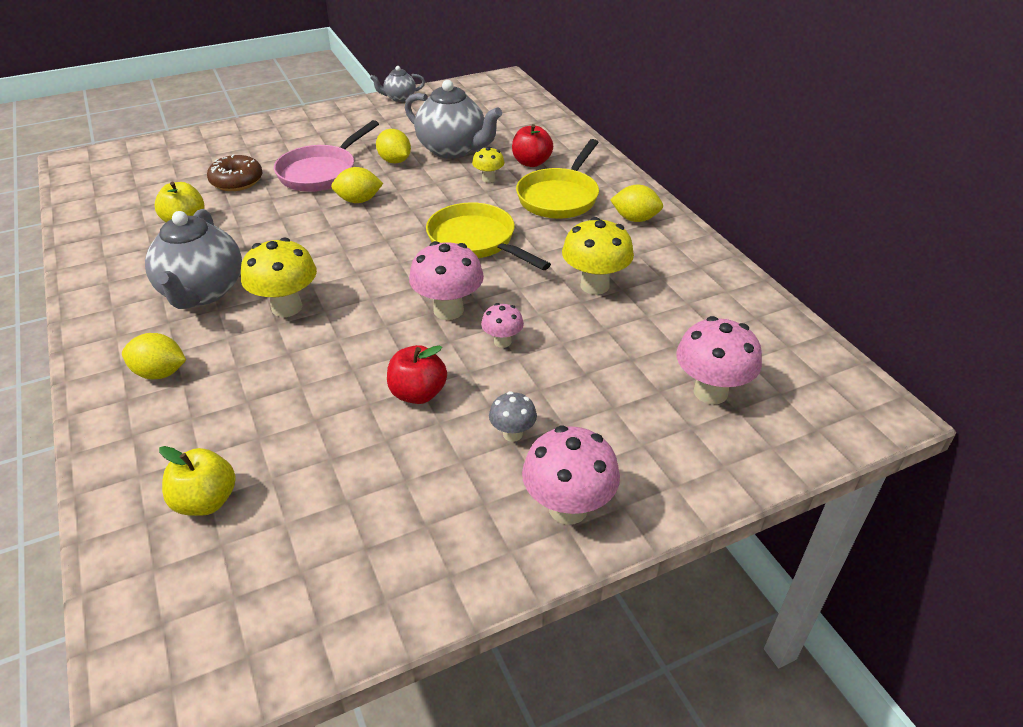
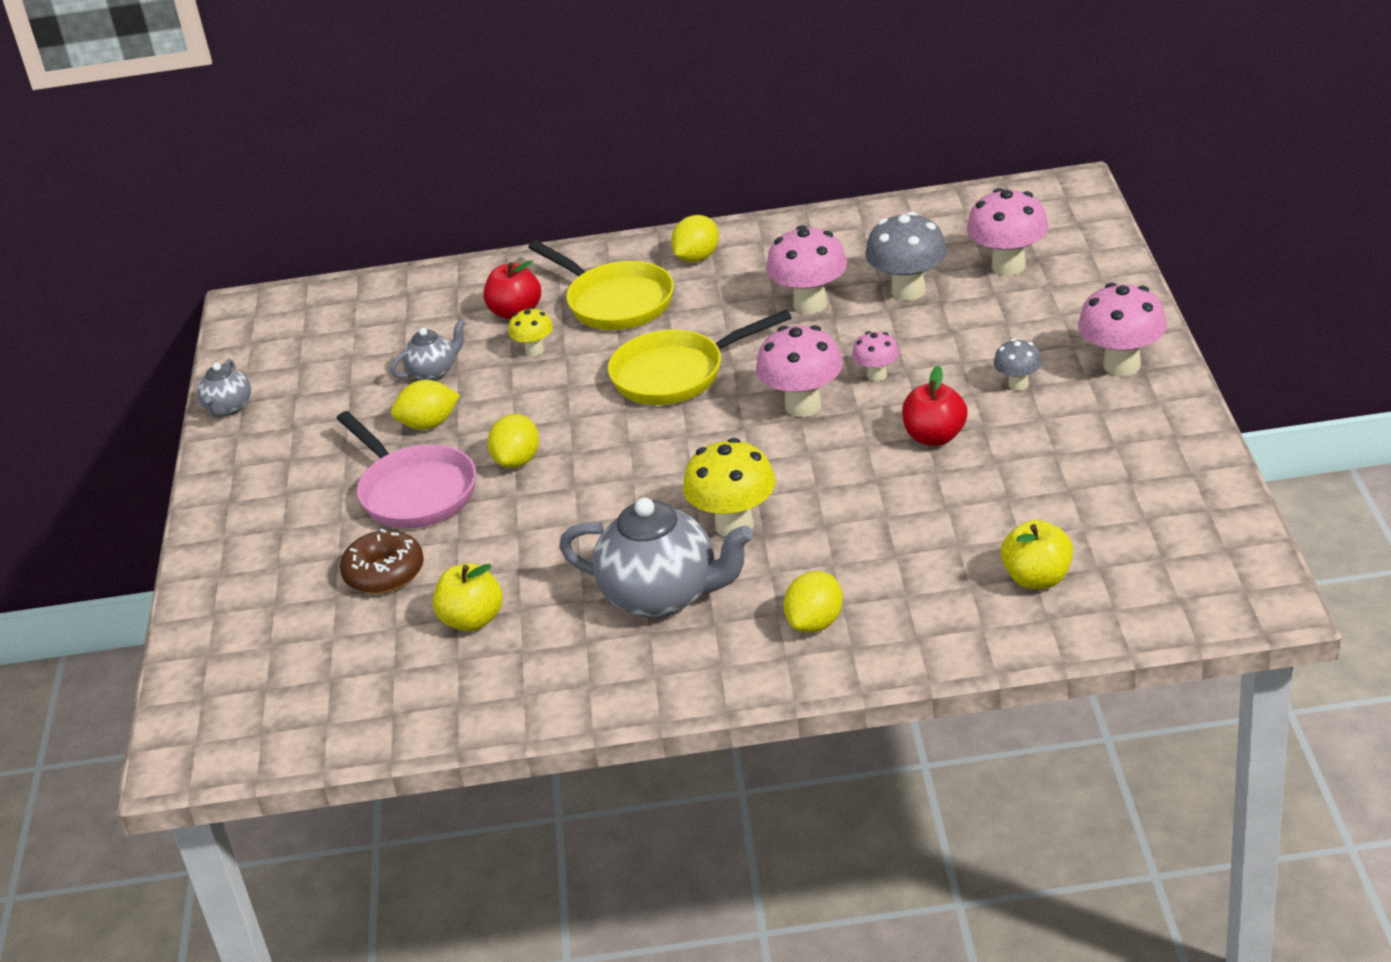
camera: 65 degrees left, 5 degrees down
(453, 150) = (433, 372): grey teapot -> grey teapot, size x0.51
(594, 285) = (810, 304): yellow mushroom -> pink mushroom
(638, 336) = (908, 291): none -> grey mushroom

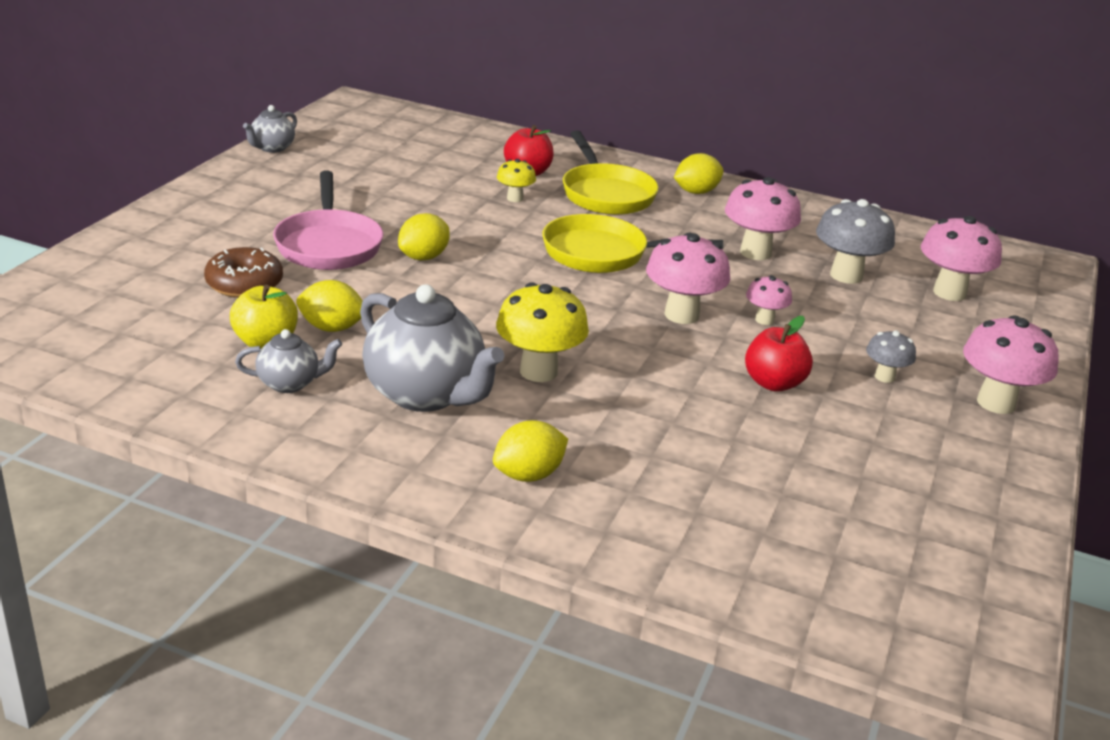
camera: 20 degrees right, 5 degrees down
(429, 424) = (389, 210): yellow lemon -> yellow lemon (332, 328)
(433, 372) = (430, 182): grey teapot -> grey teapot (290, 383)
(1037, 578) = (766, 536): yellow apple -> none

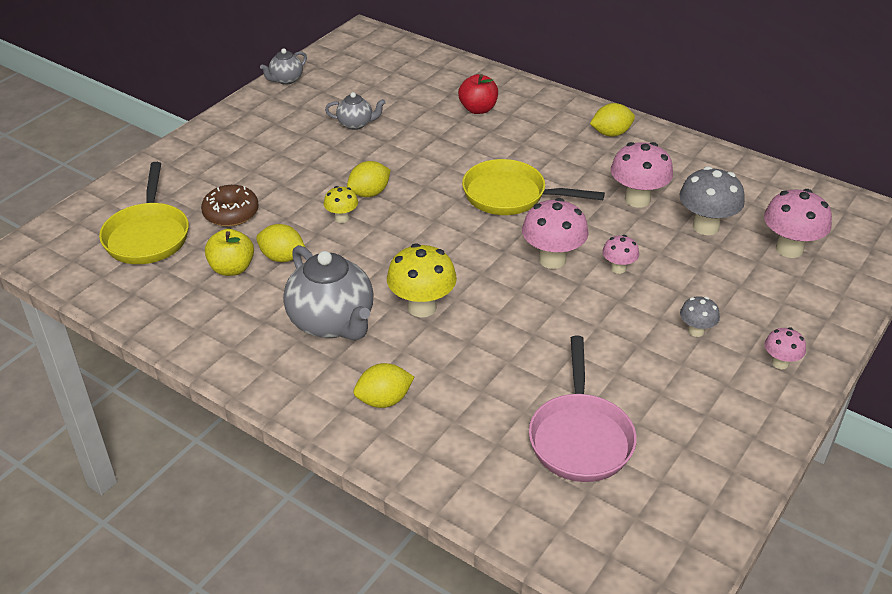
camera: 15 degrees right, 10 degrees up
(290, 383) = (239, 306): grey teapot -> grey teapot (356, 124)
(328, 245) = (302, 178): pink pan -> pink pan (580, 438)
(515, 198) = (459, 136): yellow mushroom -> yellow mushroom (342, 218)
(606, 194) = (534, 134): yellow pan -> yellow pan (148, 236)
(773, 383) = (601, 331): red apple -> none
(996, 403) = (780, 363): pink mushroom -> pink mushroom, size x0.55

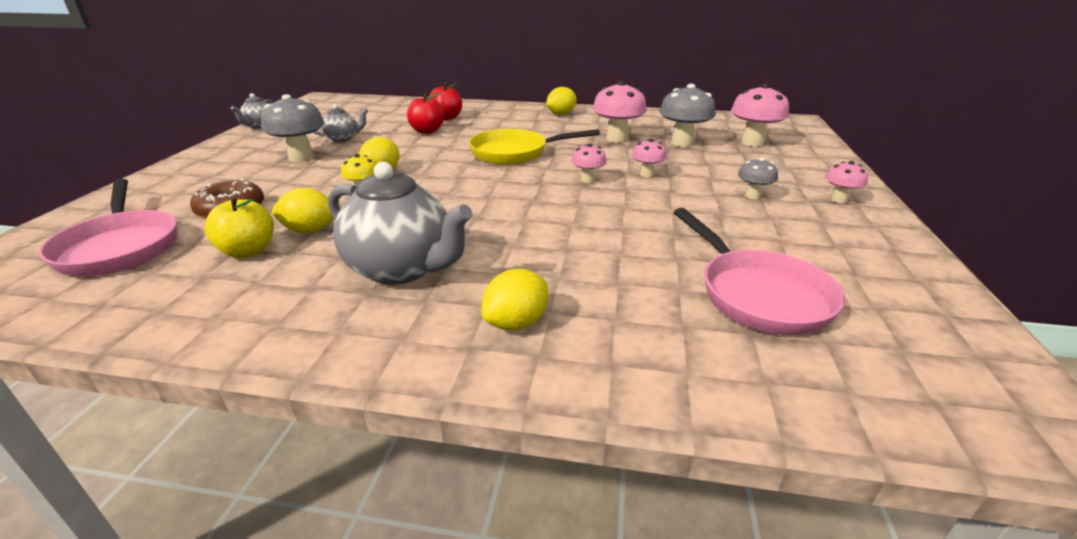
camera: 25 degrees left, 10 degrees down
(148, 236) = (120, 247): yellow pan -> pink pan
(307, 148) = (301, 157): none -> grey mushroom
(422, 307) = (495, 234): yellow mushroom -> none
(444, 131) = (427, 131): none -> red apple
(552, 260) = (587, 180): pink mushroom -> pink mushroom, size x0.55

